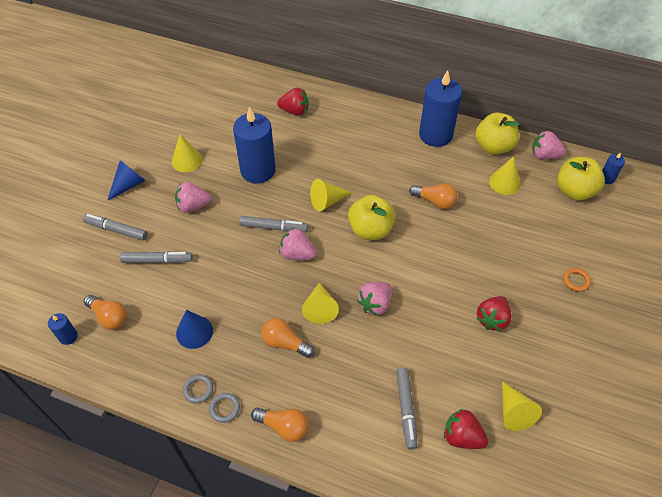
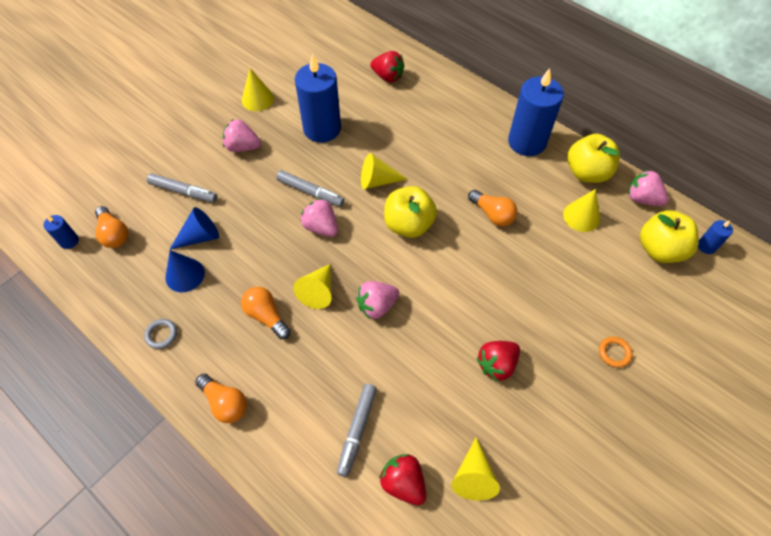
camera: 20 degrees right, 5 degrees up
(116, 230) = (160, 150): grey marker -> none
(129, 185) = (192, 108): blue cone -> blue cone (200, 236)
(224, 408) = (177, 363): grey ring -> none

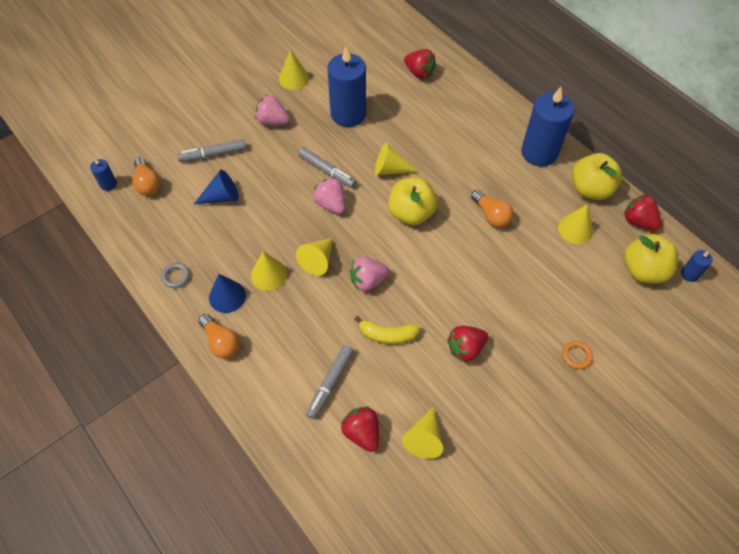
camera: 10 degrees right, 0 degrees up
(183, 191) = (213, 154): grey marker -> grey marker turned 135 degrees clockwise
(185, 275) = (203, 228): blue cone -> blue cone (227, 296)
(266, 316) = (269, 274): orange light bulb -> yellow cone
(410, 363) = (387, 335): none -> yellow banana
(642, 199) = (638, 221): pink strawberry -> red strawberry

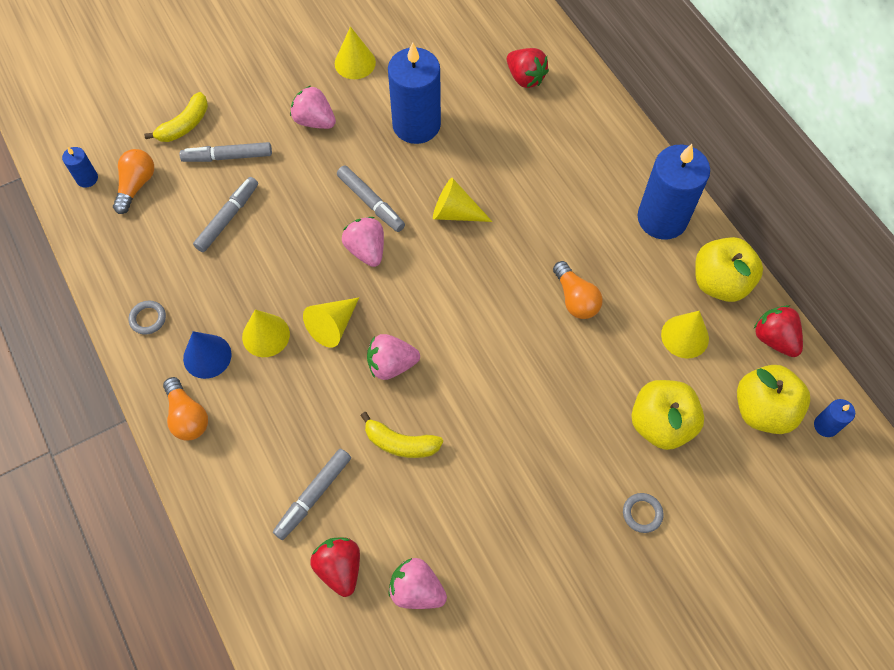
camera: 10 degrees right, 5 degrees up
(147, 184) = (136, 185): orange light bulb -> orange light bulb turned 150 degrees counterclockwise
(176, 137) = (184, 125): none -> yellow banana
(222, 197) = (227, 218): blue cone -> grey marker
(411, 213) = (469, 279): yellow apple -> yellow apple (661, 424)
(424, 438) = (416, 590): yellow cone -> pink strawberry
(465, 348) = (498, 478): red strawberry -> none
(576, 356) = (642, 513): orange ring -> grey ring

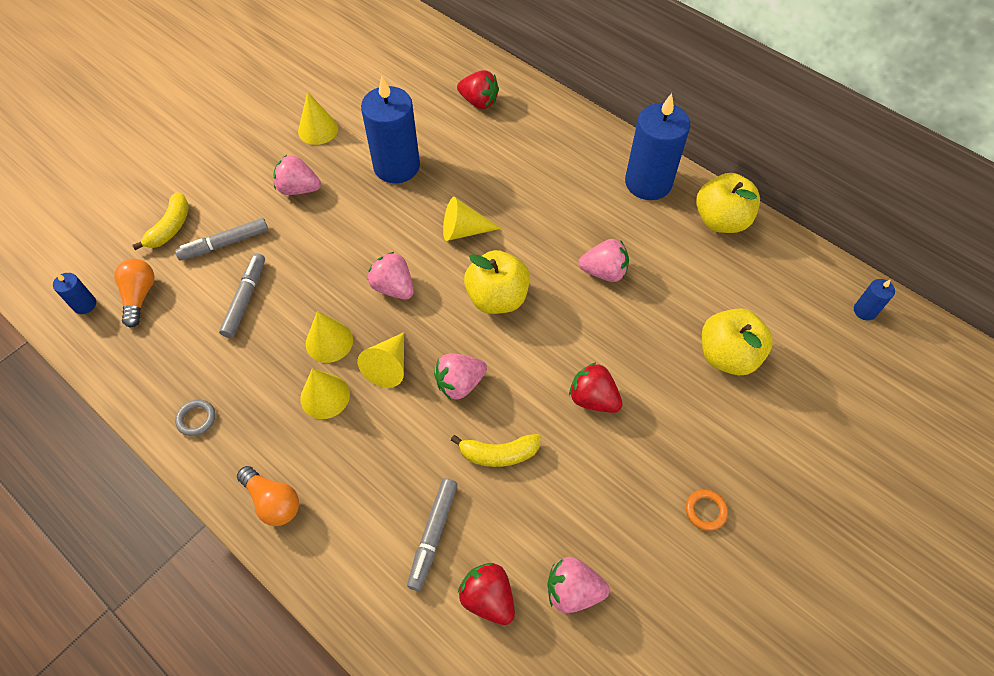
camera: 20 degrees left, 5 degrees down
(207, 356) = (272, 435): blue cone -> none
(371, 202) = (381, 244): grey marker -> none
(570, 563) = (705, 511): none -> orange ring
(575, 299) = (604, 272): orange light bulb -> pink strawberry
(642, 513) = (748, 441): grey ring -> none
(685, 336) = (713, 274): yellow cone -> yellow cone (329, 341)
(763, 410) = (807, 315): yellow apple -> yellow apple (497, 298)
(774, 339) = (788, 253): red strawberry -> red strawberry (593, 398)

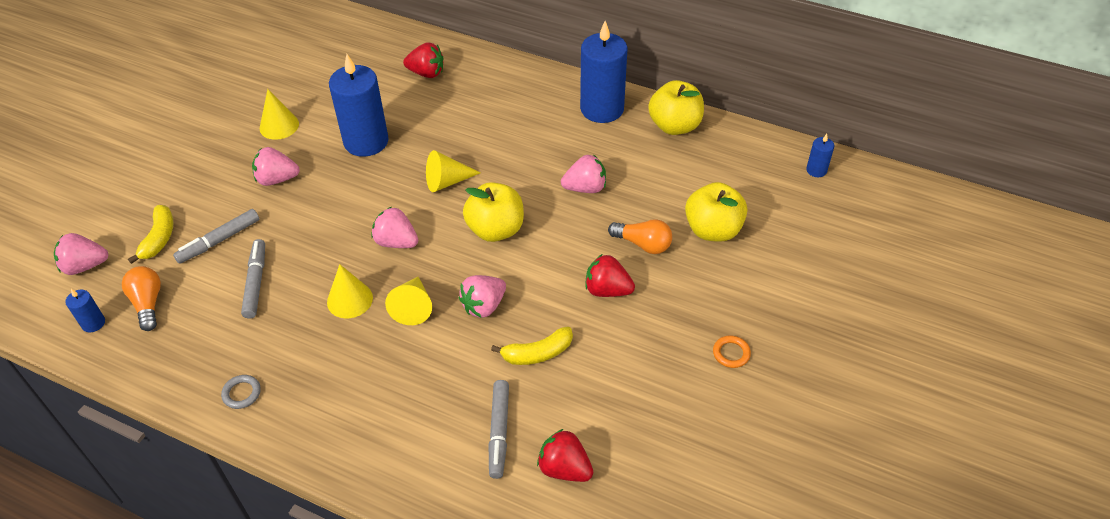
camera: 15 degrees left, 10 degrees down
(273, 501) = (340, 443): orange light bulb -> orange light bulb (643, 244)
(325, 396) = (361, 345): yellow cone -> none
(573, 590) = (637, 443): pink strawberry -> pink strawberry (85, 266)

